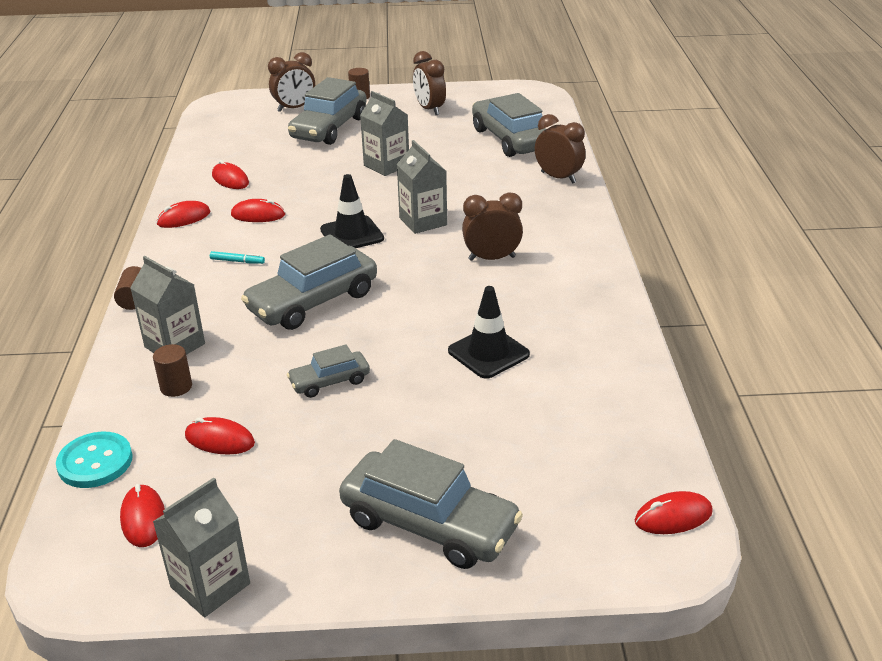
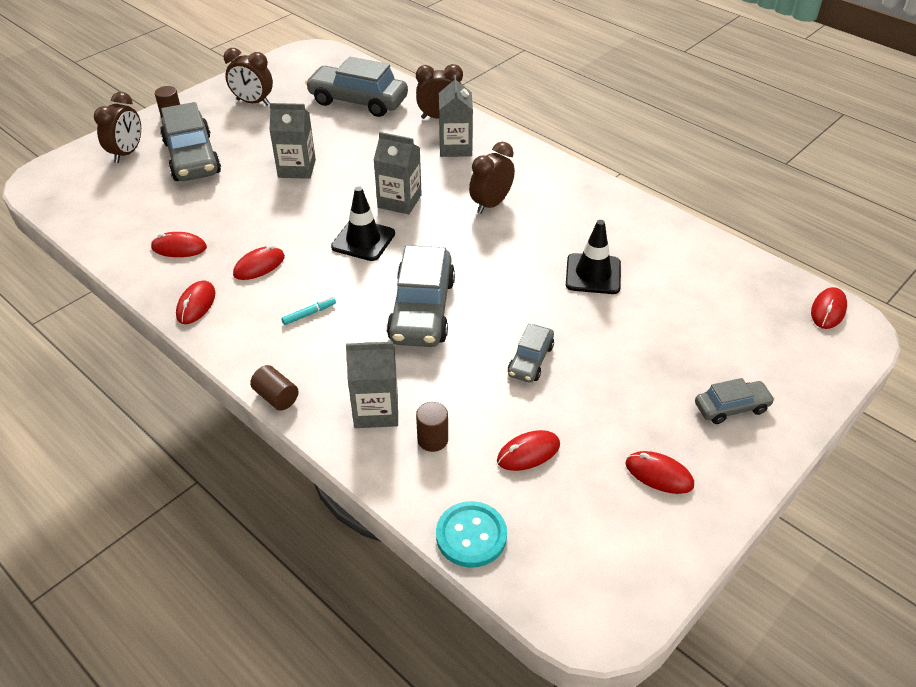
camera: 45 degrees left, 10 degrees up
(143, 518) = (572, 543): red mouse -> red mouse (659, 474)
(210, 585) = (683, 546): grey carton -> grey carton (455, 147)
(429, 524) = (731, 408): grey car -> grey car, size x0.53

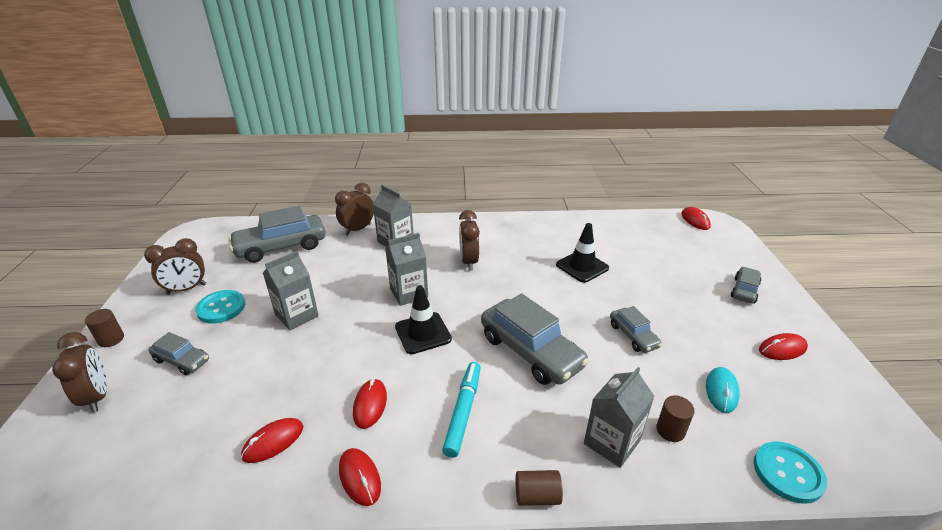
camera: 45 degrees left, 10 degrees down
(192, 158) = (182, 360): grey car -> grey car, size x0.53
(257, 132) = (221, 308): none -> turquoise button
(309, 314) = (463, 411): turquoise marker -> turquoise marker, size x1.93
(528, 453) = (721, 391): red mouse -> turquoise mouse

